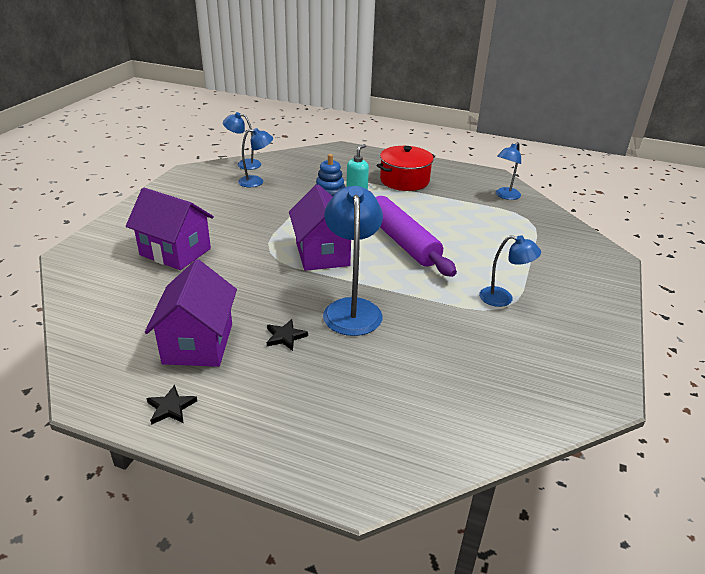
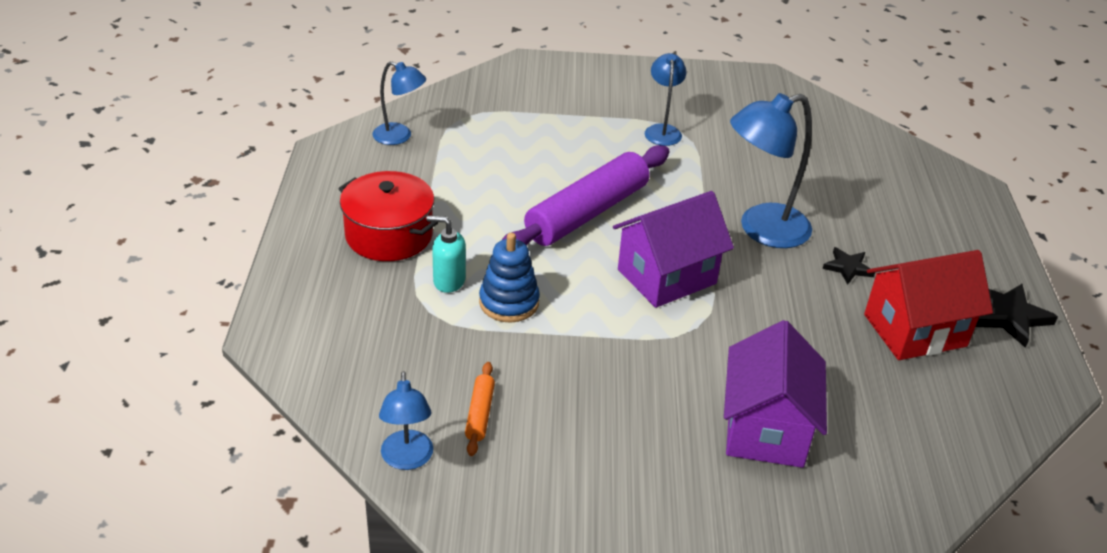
camera: 110 degrees left, 5 degrees up
(171, 407) = (1007, 316): black star -> black star, size x1.63
(198, 343) = (915, 330): purple house -> red house
(256, 182) = (479, 414): blue lamp -> orange rolling pin

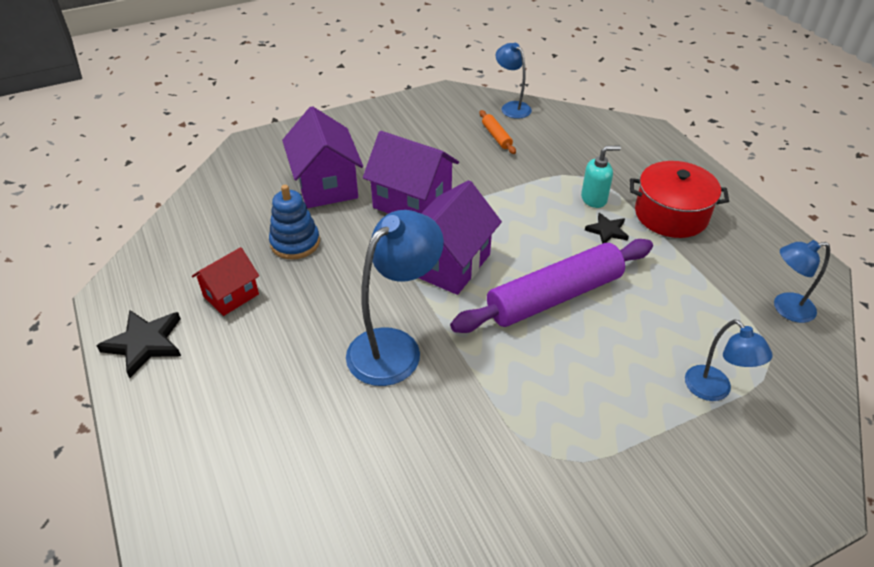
camera: 155 degrees right, 5 degrees up
(509, 302) = (541, 200): blue stacking toy -> blue stacking toy (295, 243)
(586, 213) = (555, 297): purple rolling pin -> purple rolling pin turned 45 degrees clockwise
(662, 130) = (571, 447): blue lamp -> blue lamp (714, 390)
(664, 360) = (412, 202): none -> purple house
(848, 268) = (301, 336): black star -> black star (607, 231)
(915, 330) = (231, 295): red house -> red house, size x0.60

